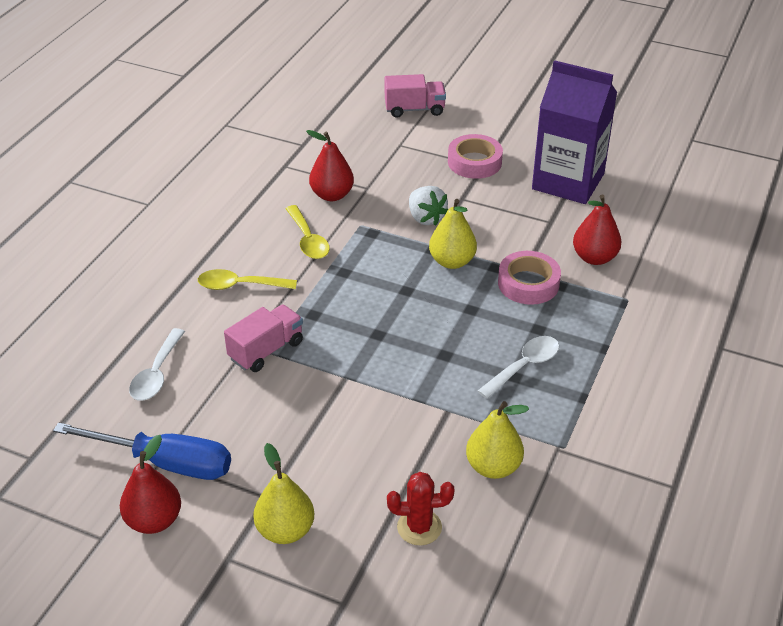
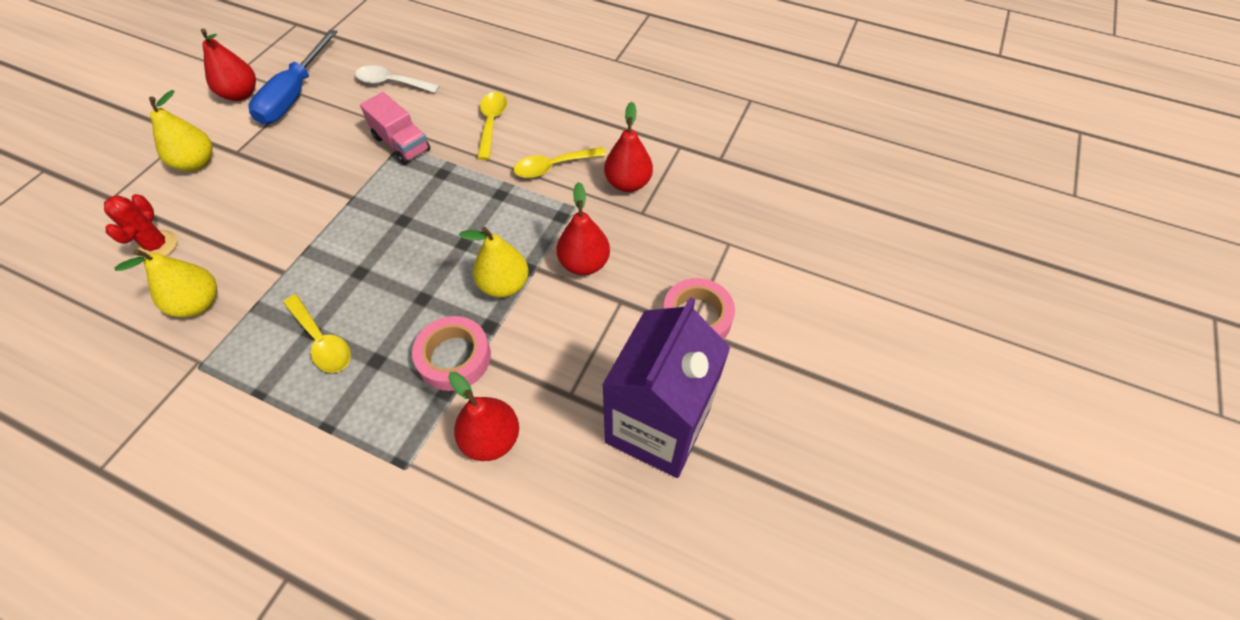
camera: 90 degrees right, 15 degrees up
(414, 109) = (808, 259): pink truck -> none
(426, 218) = (584, 263): white strawberry -> red pear
(524, 366) = (322, 341): white spoon -> yellow spoon

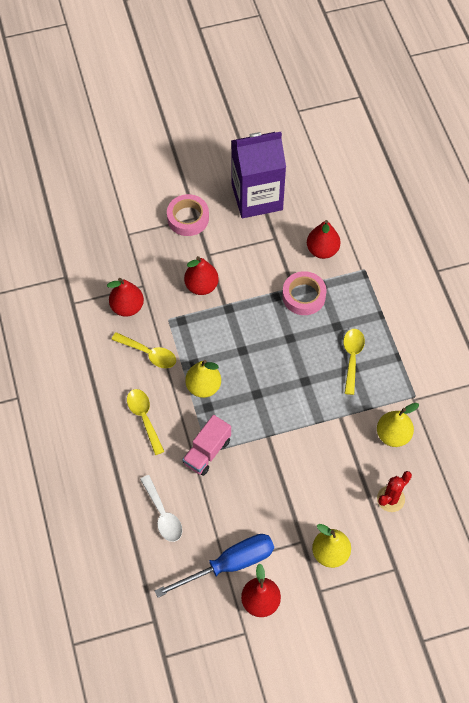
camera: 130 degrees left, 5 degrees up
(401, 144) = (207, 452): pink truck -> pink truck turned 150 degrees counterclockwise
(491, 123) = (144, 418): yellow spoon -> yellow spoon turned 105 degrees clockwise
(504, 285) = (247, 310): yellow pear -> yellow pear (203, 386)

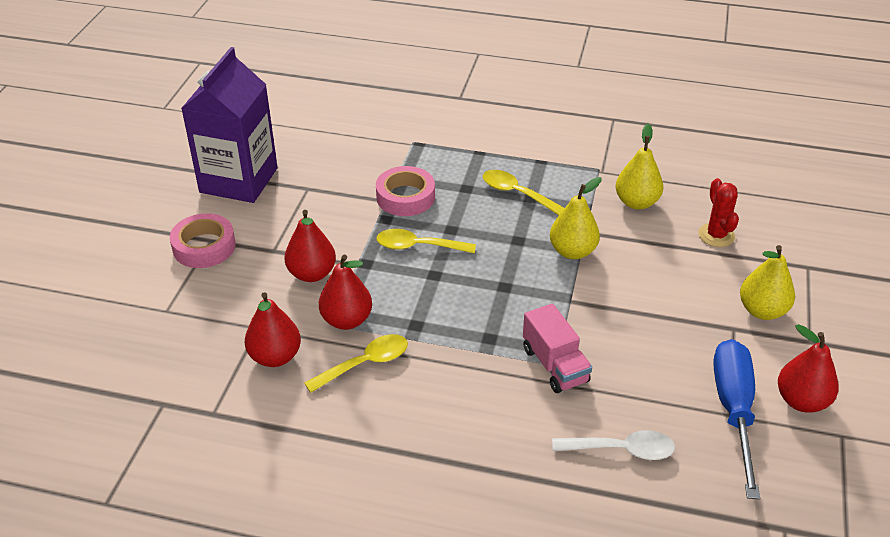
camera: 60 degrees left, 20 degrees down
(144, 418) = (459, 409): yellow spoon -> yellow spoon (418, 246)
(203, 386) = (457, 330): yellow pear -> yellow pear (572, 251)
(322, 250) = (359, 160): red pear -> red pear (346, 320)

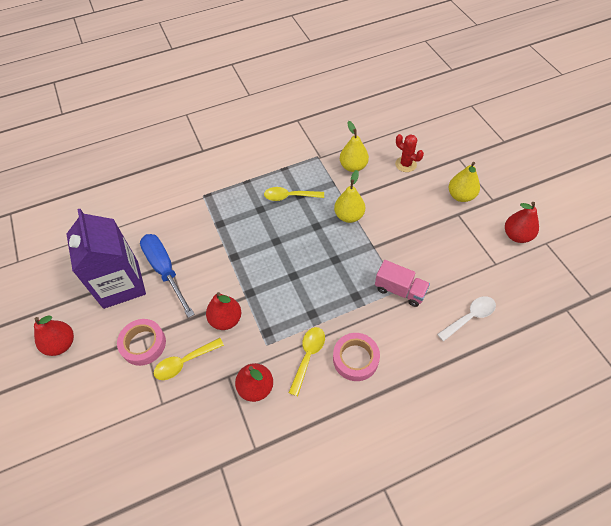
camera: 35 degrees left, 15 degrees up
(346, 320) = (273, 336): red pear -> red pear (61, 344)
(405, 197) = (232, 235): pink tape -> pink tape (355, 359)
(418, 246) = (268, 263): yellow spoon -> yellow spoon (184, 362)
(733, 410) = (495, 260): blue screwdriver -> blue screwdriver (165, 271)

